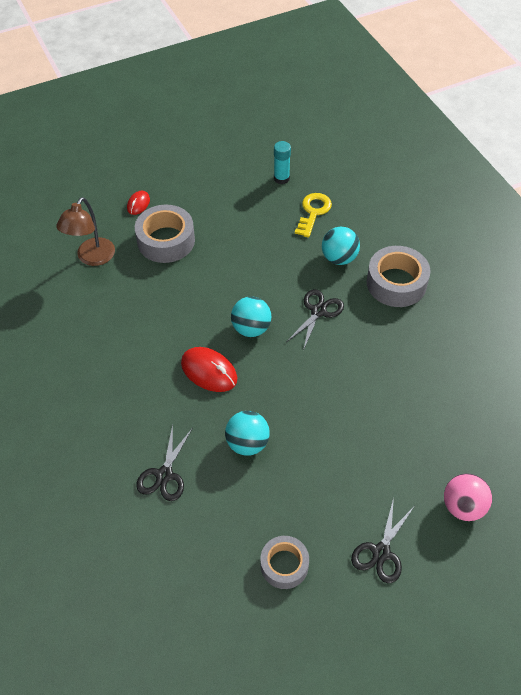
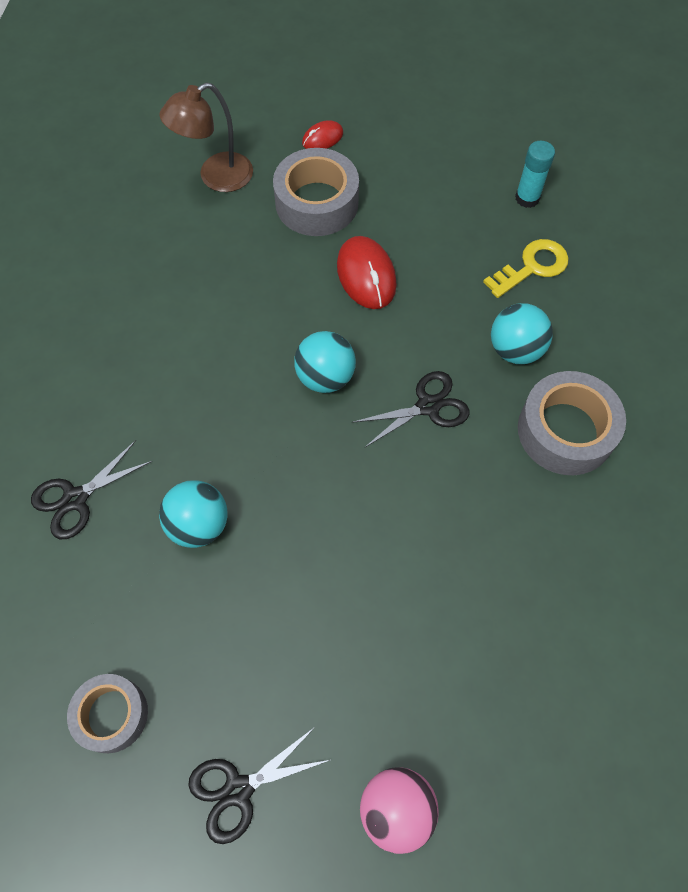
camera: 35 degrees right, 10 degrees up
(209, 371) = (231, 401): red mouse -> red mouse (366, 275)

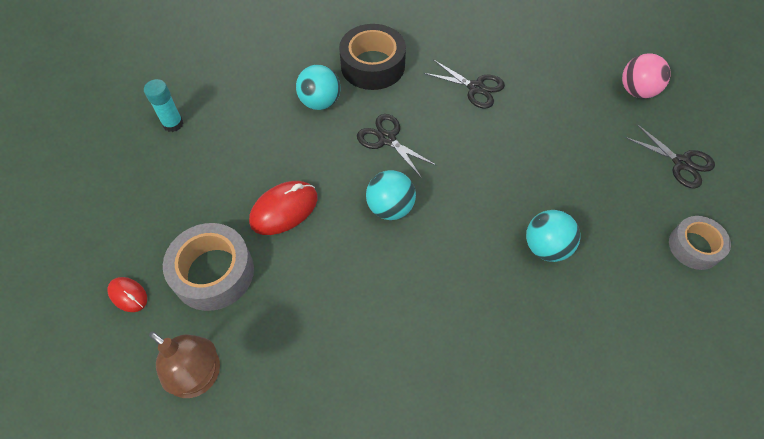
camera: 110 degrees left, 5 degrees down
(76, 499) = (577, 344): black scissors -> black scissors (475, 88)
(532, 267) = (242, 107): yellow key -> none
(565, 431) = (372, 65): grey tape -> black tape

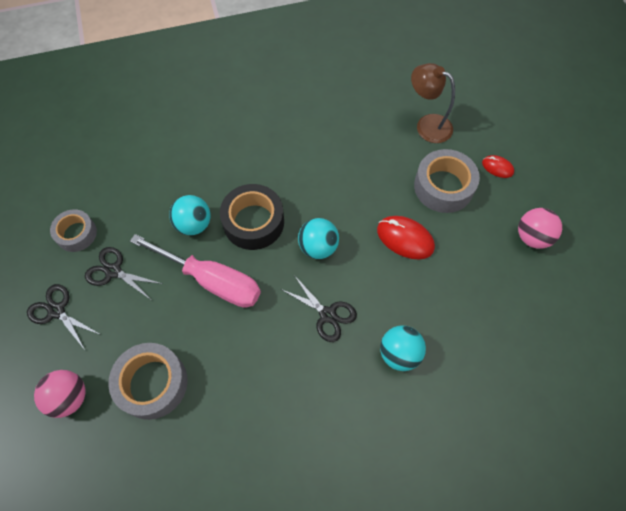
camera: 175 degrees right, 5 degrees up
(131, 200) = (532, 237): none -> pink ball
(173, 124) = (533, 315): turquoise glue stick -> none
(284, 209) = (405, 239): red mouse -> red mouse turned 75 degrees clockwise
(372, 65) = (353, 410): black tape -> black tape (253, 222)
(475, 88) = (241, 387): black scissors -> black scissors (113, 271)
(515, 180) = (211, 280): none -> pink screwdriver
(560, 96) = (152, 383): none -> grey tape

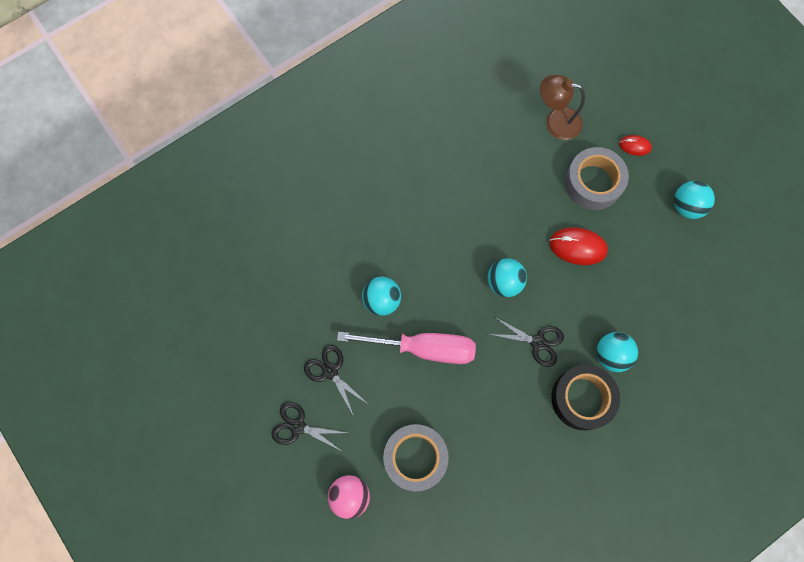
camera: 20 degrees left, 10 degrees up
(76, 234) = (277, 348): grey tape -> none
(113, 271) = (330, 371): black scissors -> black scissors turned 45 degrees clockwise
(253, 222) = (435, 278): black tape -> black tape (582, 398)
(532, 237) = (687, 206): pink ball -> turquoise ball

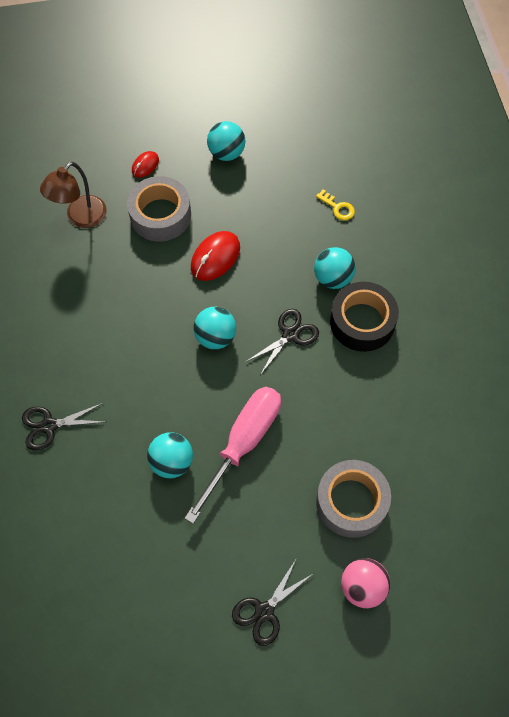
camera: 65 degrees left, 10 degrees down
(330, 371) = (221, 550): black scissors -> black scissors (49, 426)
(686, 328) = (338, 208): none -> yellow key

